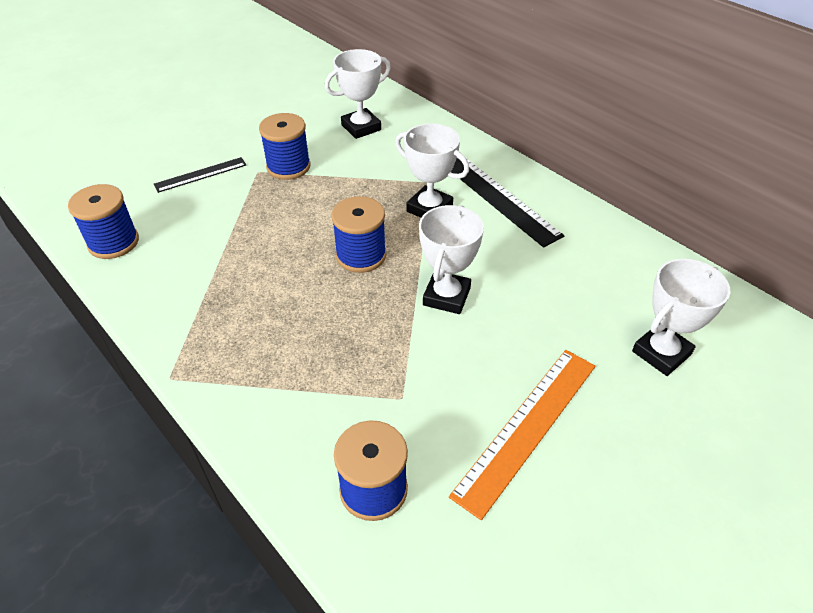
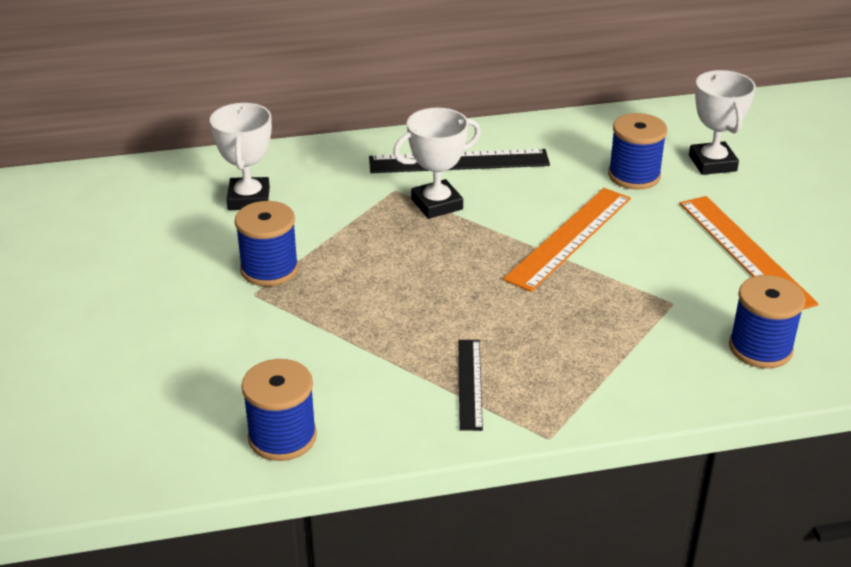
camera: 60 degrees left, 10 degrees down
(200, 174) = (213, 338): black ruler -> black ruler (470, 383)
(361, 255) = (470, 267): blue spool -> blue spool (634, 176)
(446, 296) = (569, 238): white trophy -> orange ruler

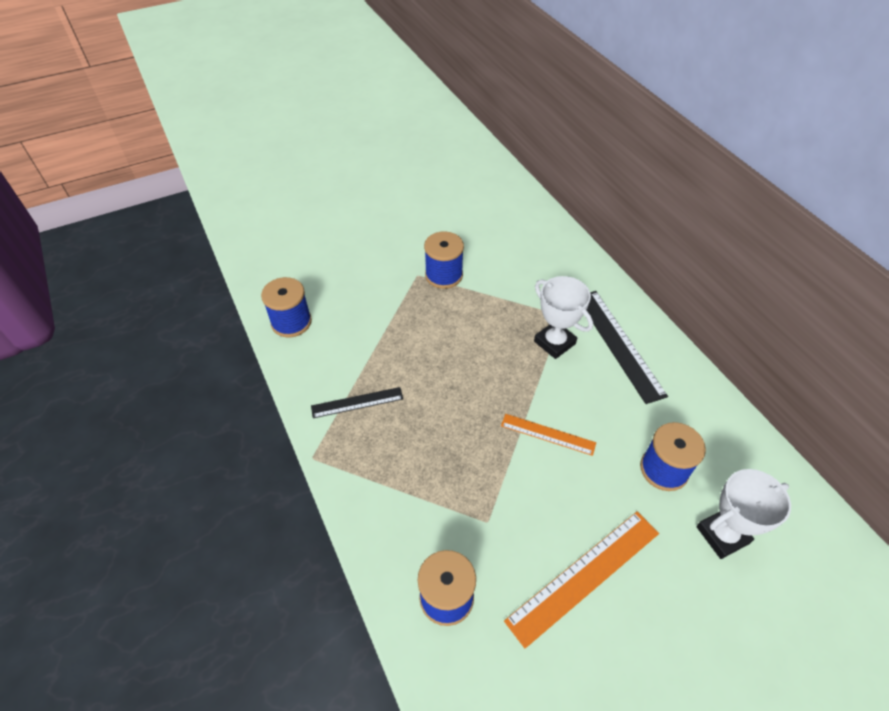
camera: 75 degrees right, 15 degrees up
(249, 199) = (514, 245): white trophy -> none
(569, 238) = (548, 434): orange ruler -> orange ruler, size x0.59

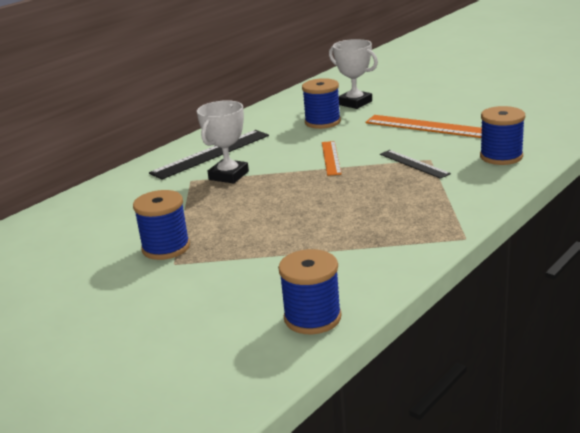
camera: 110 degrees left, 25 degrees down
(357, 402) = (383, 238): black ruler -> black ruler (414, 164)

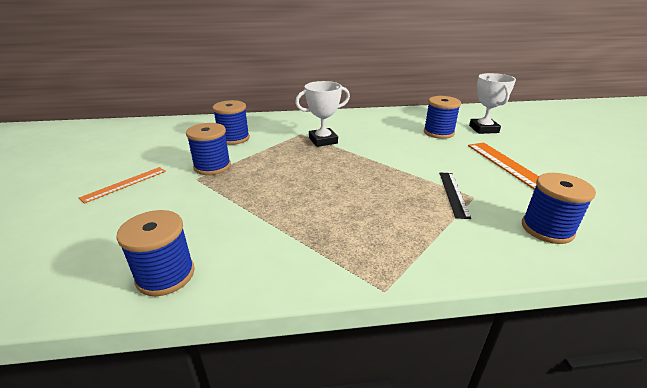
camera: 40 degrees right, 5 degrees up
(124, 217) = (234, 138): none -> blue spool
(211, 154) = (339, 124): black ruler -> none
(331, 158) = (401, 159): orange ruler -> orange ruler (125, 184)

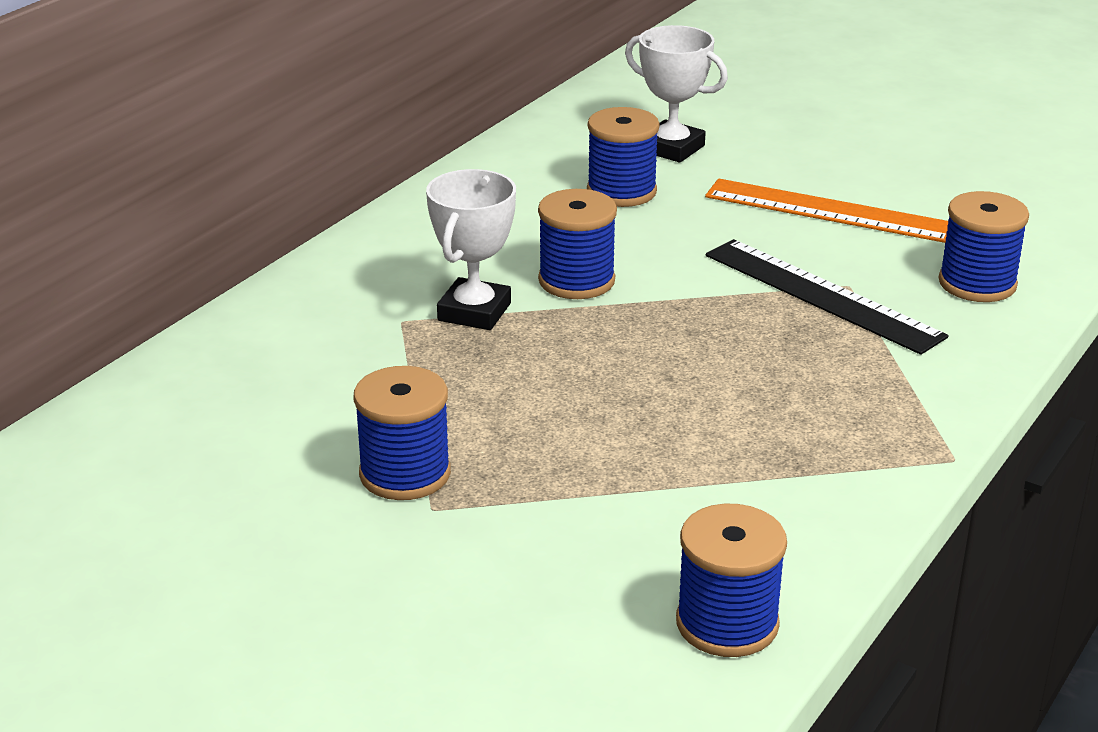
camera: 50 degrees left, 0 degrees up
(125, 184) = (333, 600): orange ruler -> none
(234, 138) = (297, 404): blue spool -> blue spool (576, 281)
(453, 194) = (822, 295): black ruler -> black ruler, size x1.70

